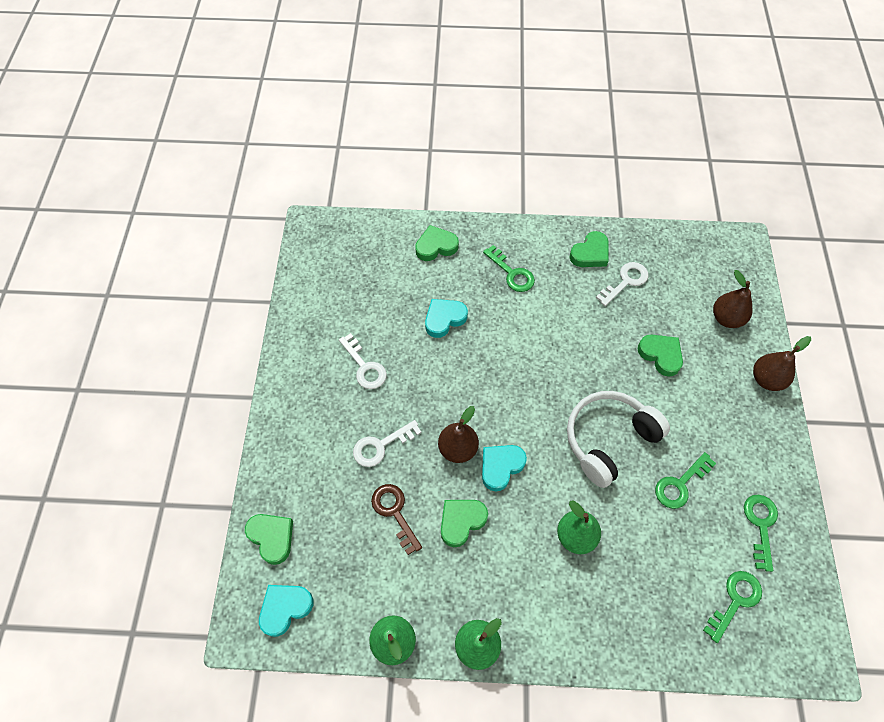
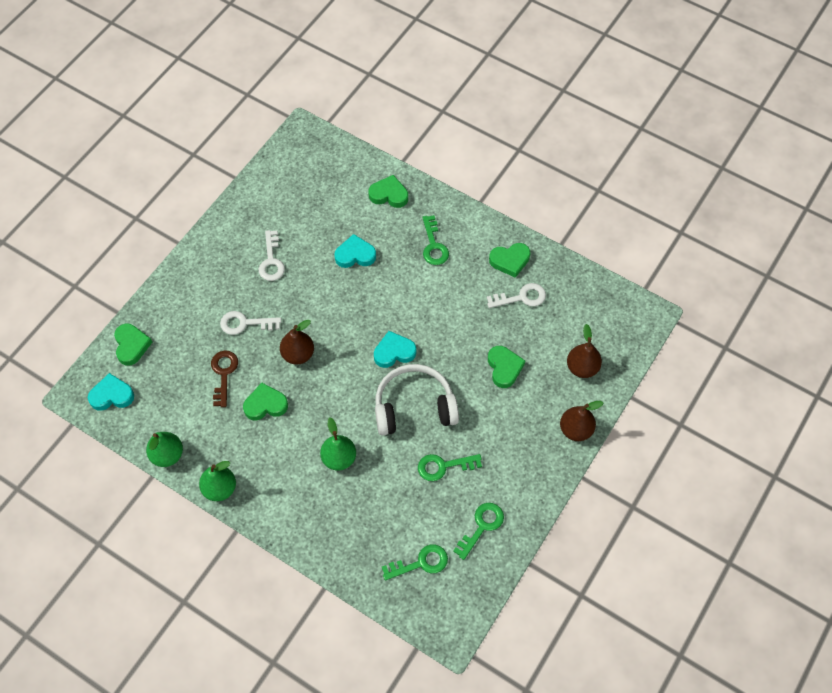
camera: 30 degrees right, 0 degrees up
(501, 467) = (320, 383): turquoise heart -> turquoise heart (394, 352)

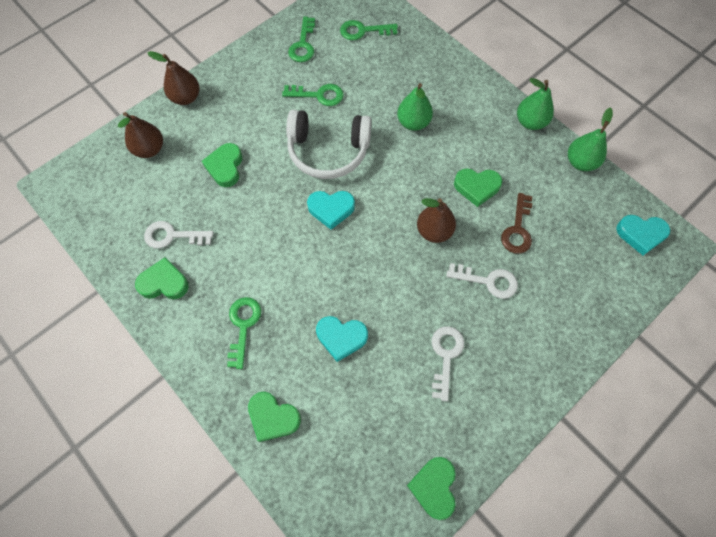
camera: 165 degrees left, 5 degrees up
(131, 345) = (621, 286): green heart -> green heart (434, 487)
(482, 526) = (303, 44): green key -> green key turned 45 degrees counterclockwise

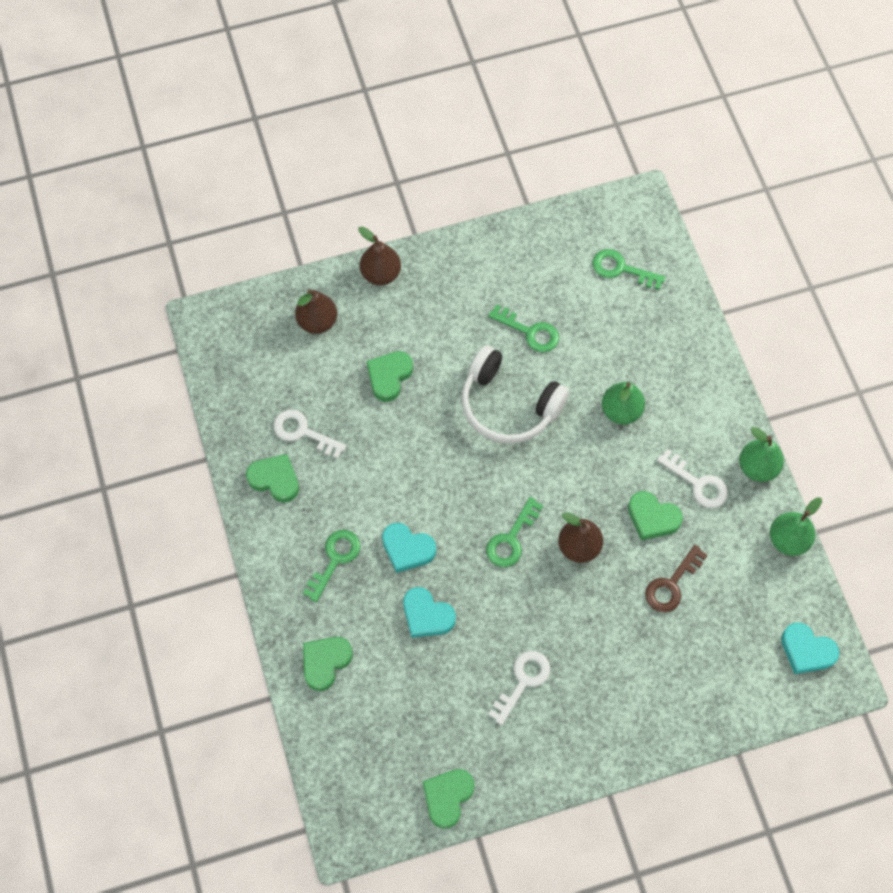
camera: 25 degrees right, 0 degrees up
(273, 417) = (325, 662): green heart -> green heart turned 75 degrees clockwise
(303, 44) = (542, 259): green key -> green key (511, 539)
(331, 209) = (480, 474): turquoise heart -> turquoise heart (407, 549)
(488, 281) = (608, 626): white key -> white key (698, 483)

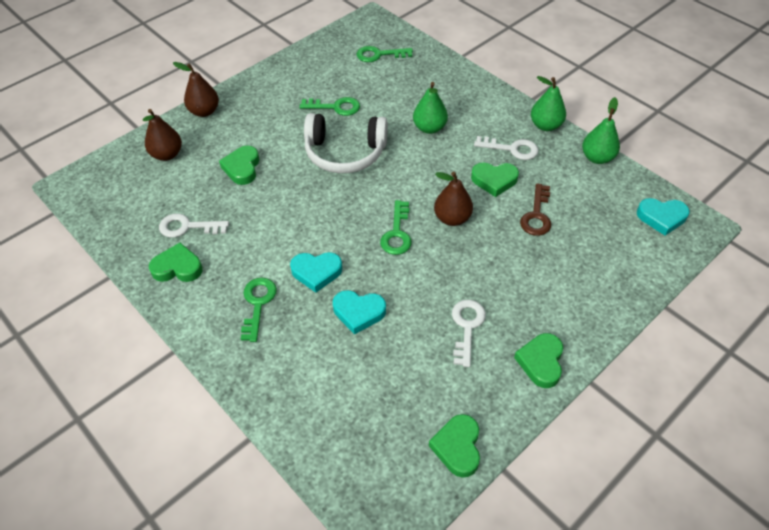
camera: 25 degrees left, 15 degrees down
(325, 662) = (287, 385): green heart -> green heart (541, 362)

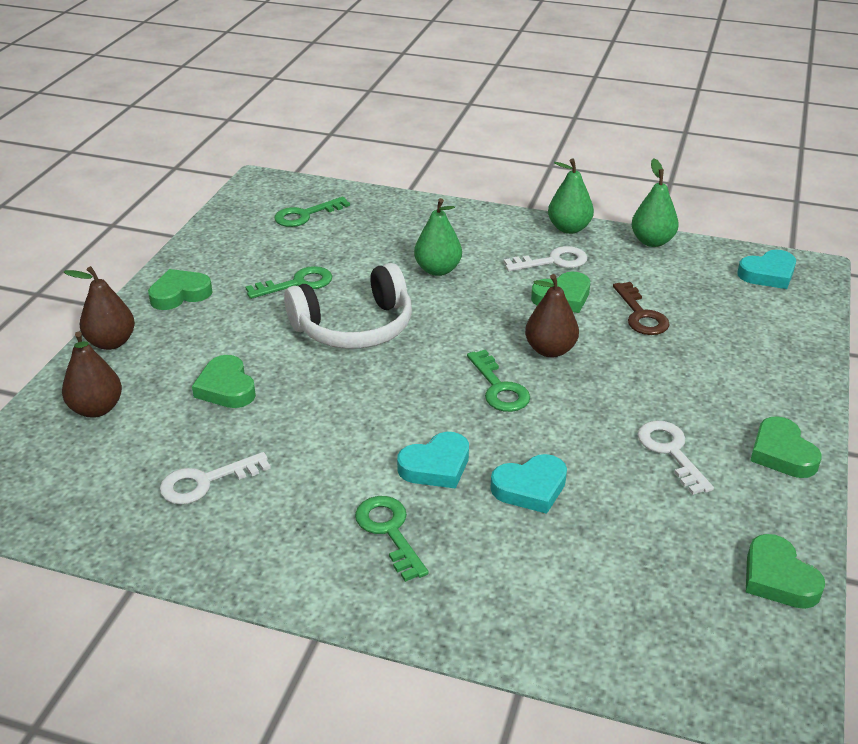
camera: 30 degrees left, 15 degrees down
(177, 267) = (233, 535): green heart -> green heart (180, 294)

